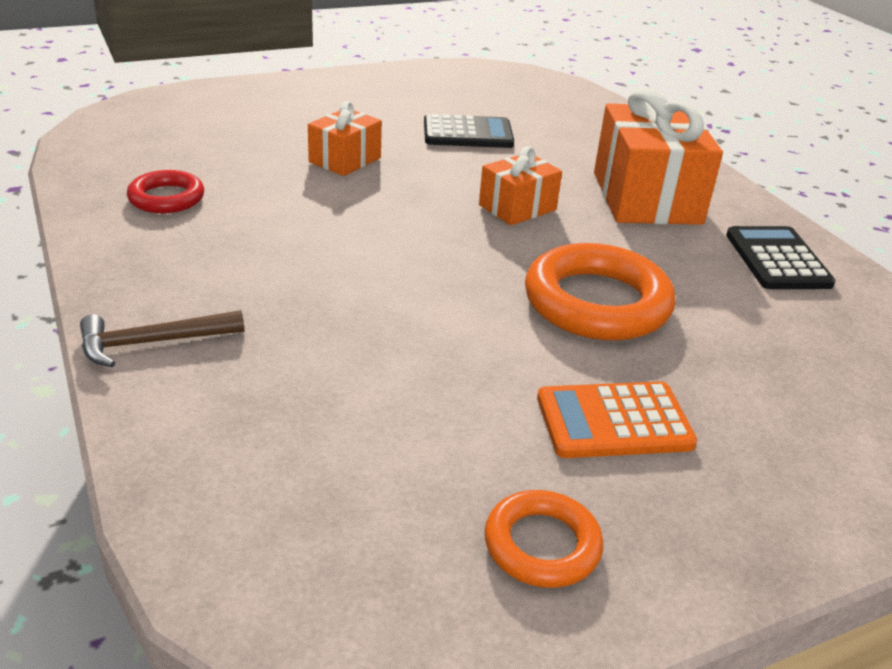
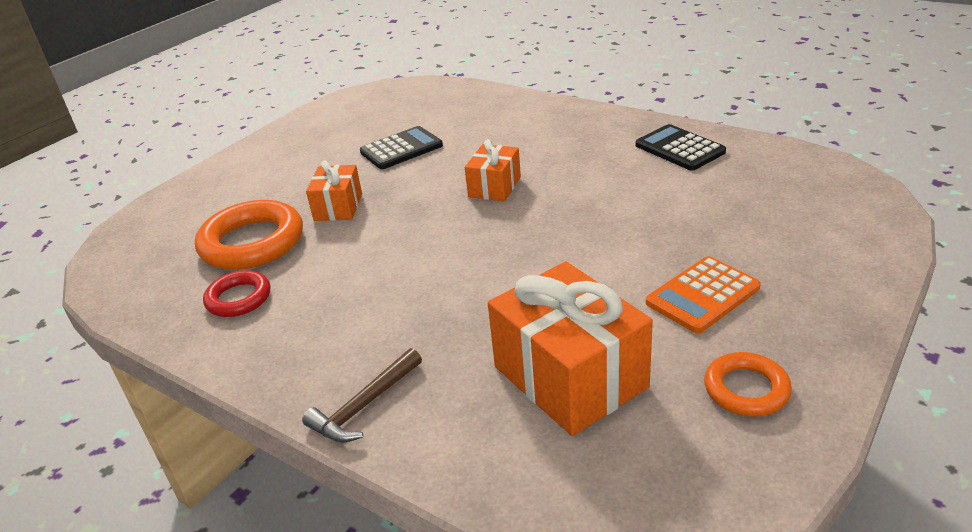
camera: 25 degrees left, 0 degrees up
(597, 302) = (612, 227): orange ring -> orange ring (252, 242)
(646, 198) = (565, 143): orange gift -> orange gift (570, 377)

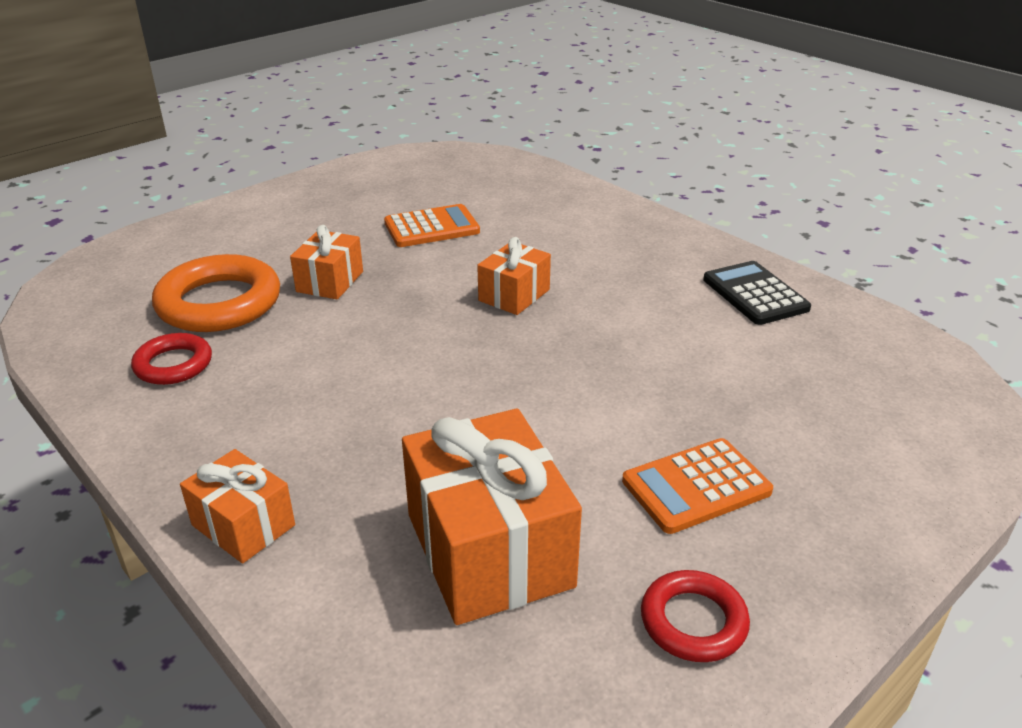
camera: 10 degrees right, 0 degrees up
(364, 406) = (243, 525): brown hammer -> orange gift
(401, 149) = (431, 227): black calculator -> orange calculator
(746, 389) = (693, 621): orange ring -> red ring

